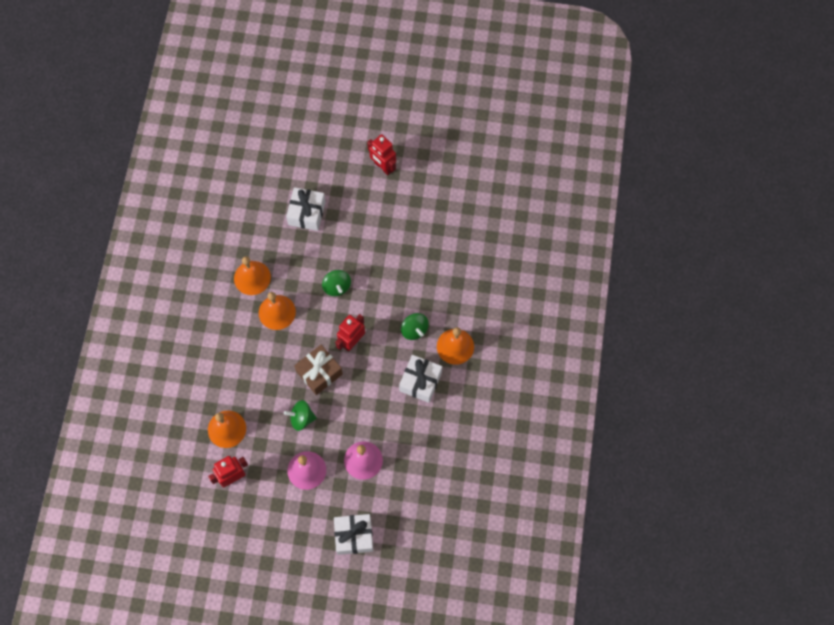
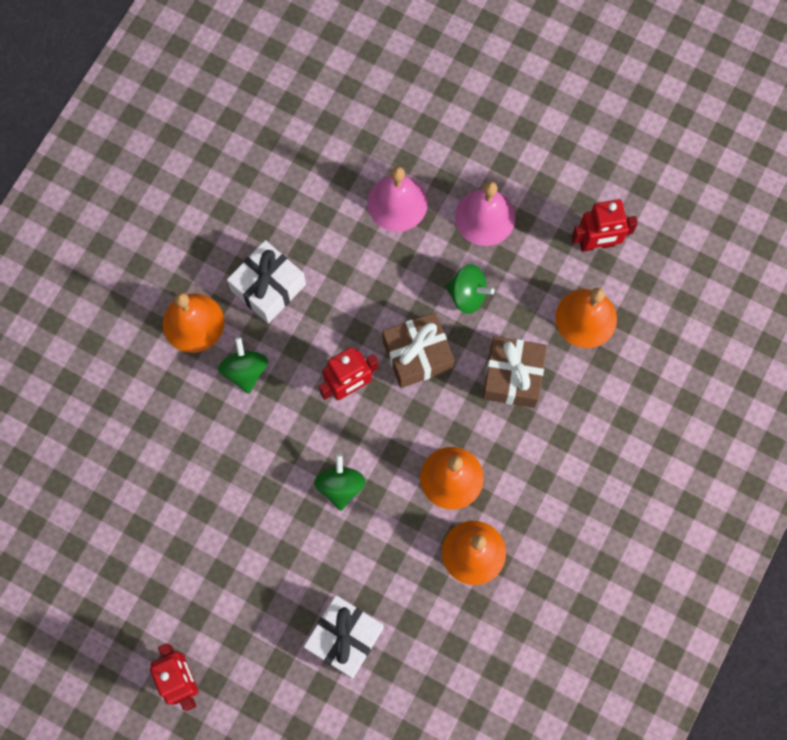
camera: 160 degrees left, 5 degrees up
(260, 379) = (512, 376): none -> brown gift
(354, 536) = (448, 105): white gift -> none

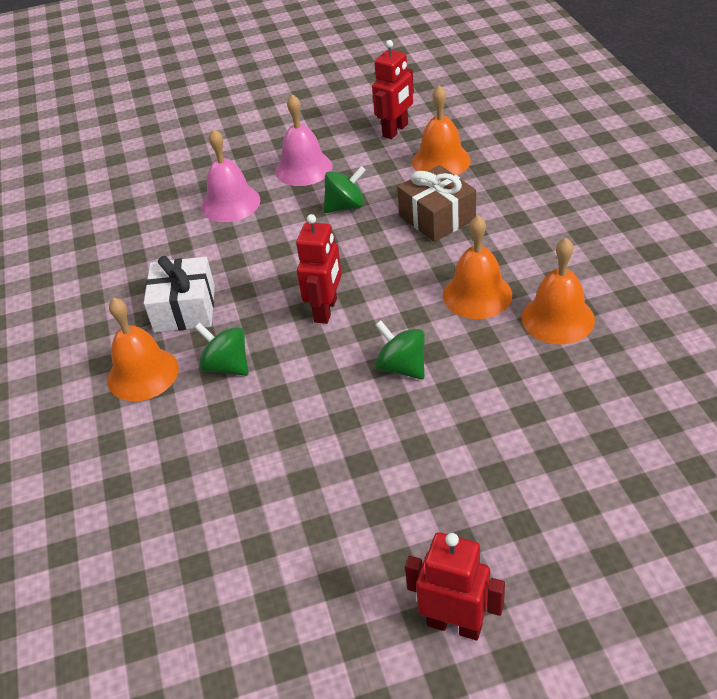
camera: 40 degrees left, 30 degrees down
(344, 638) = (547, 454): white gift -> none
(417, 355) = (354, 257): brown gift -> none

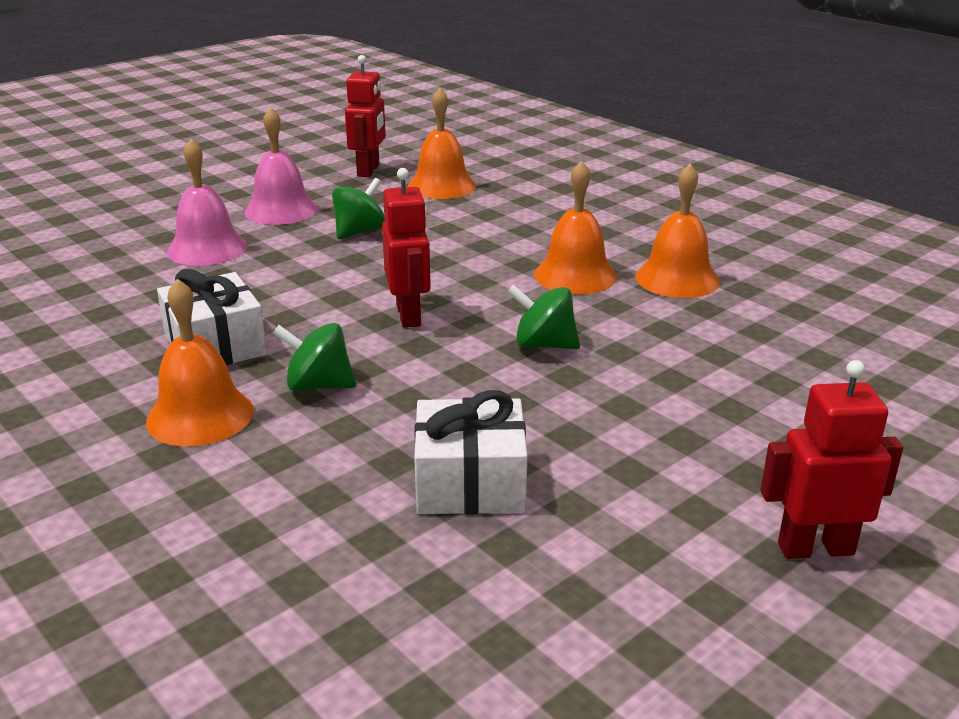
camera: 30 degrees left, 15 degrees down
(268, 486) = (470, 482): none -> white gift
(437, 217) = (475, 226): brown gift -> none

